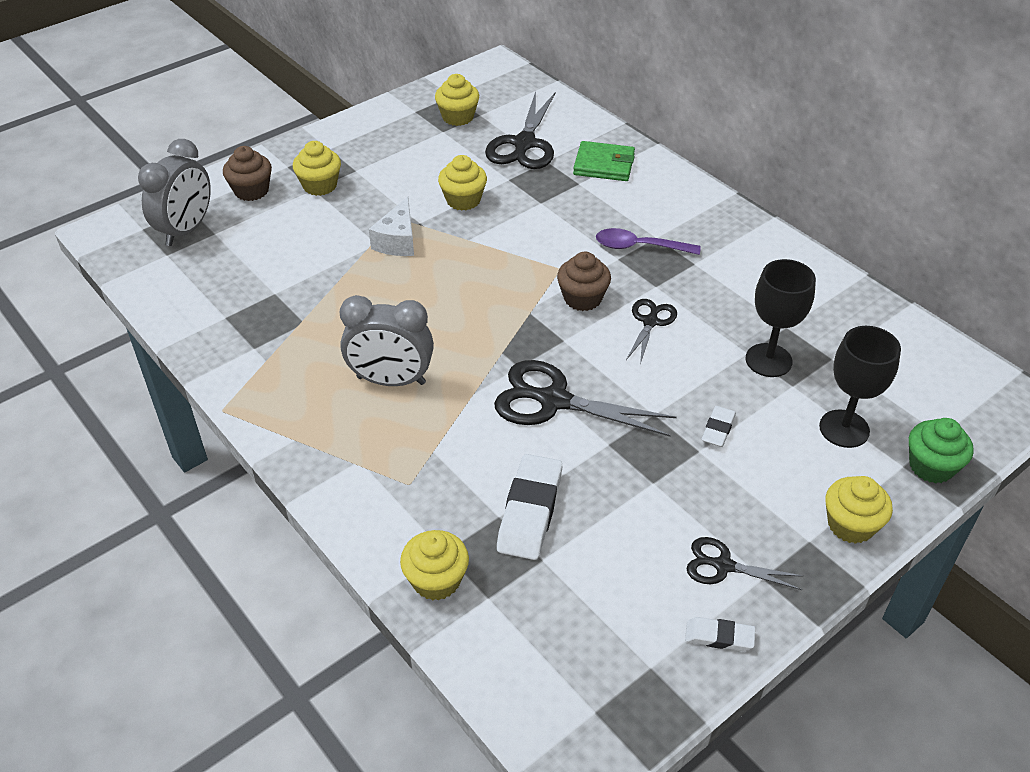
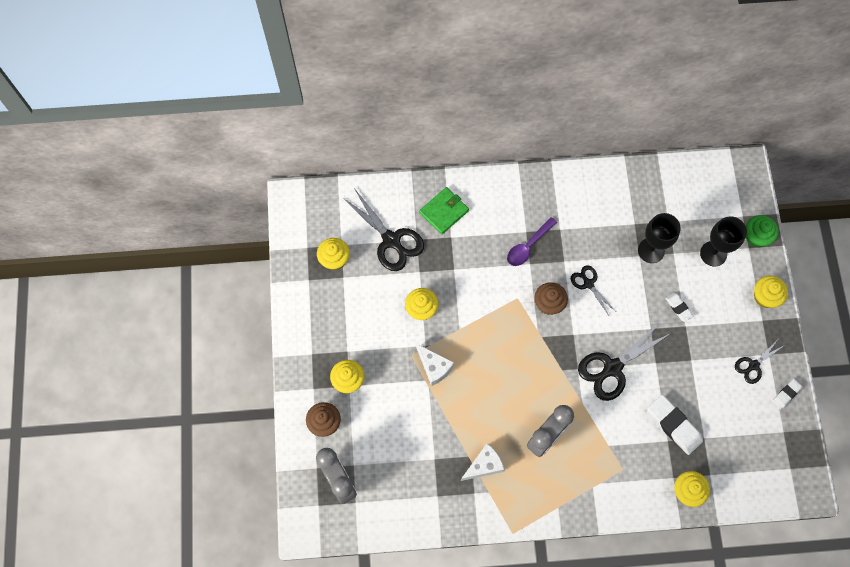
camera: 55 degrees left, 25 degrees up
(300, 339) = (484, 465): none -> white cheese

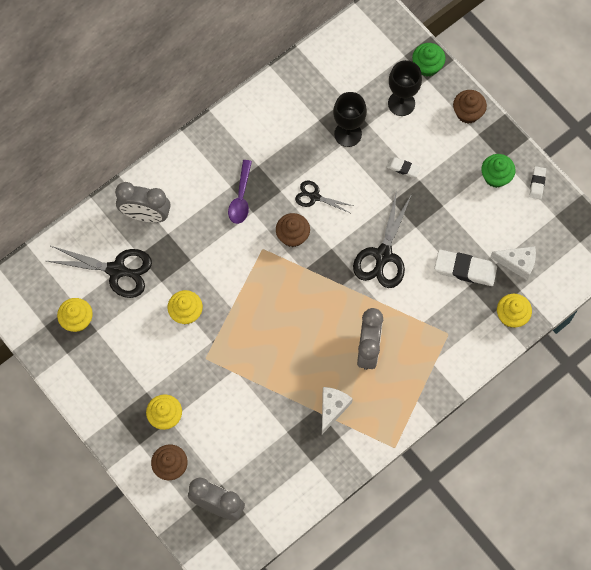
camera: 35 degrees left, 0 degrees up
(434, 367) = (232, 355): white cheese -> white cheese (517, 263)
(444, 211) = (146, 215): green wallet -> grey clock
(753, 365) = (496, 177): black scissors -> green cupcake
(765, 297) = (467, 113): yellow cupcake -> brown cupcake

